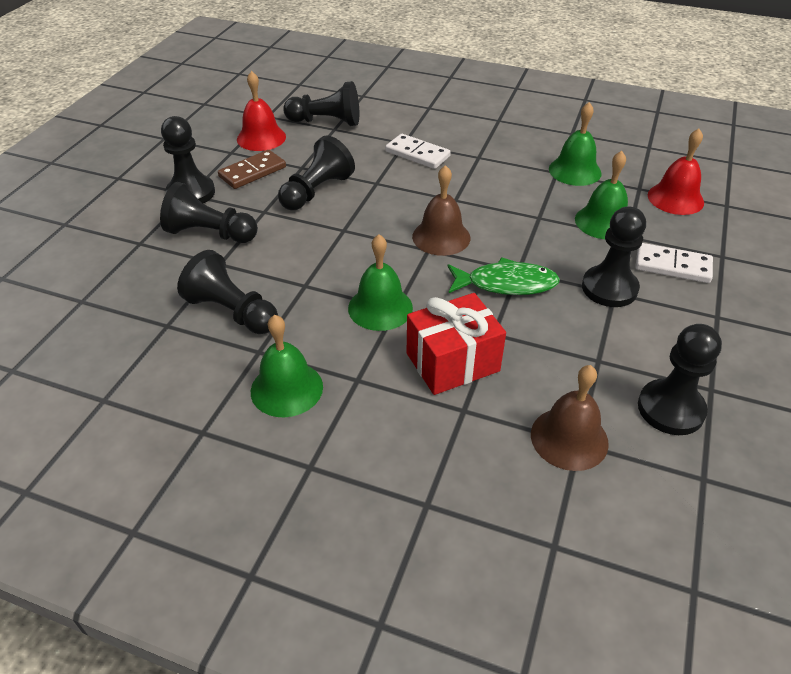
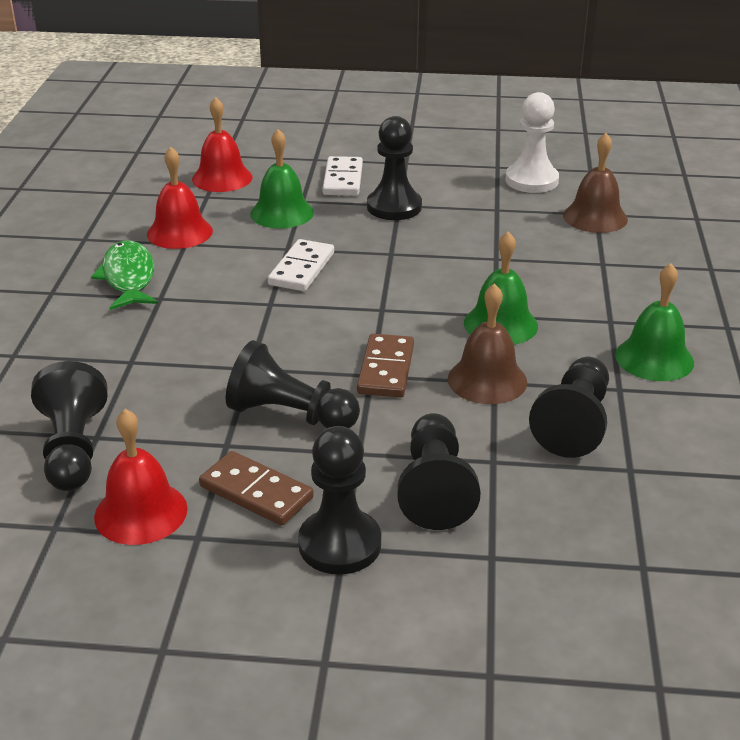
camera: 105 degrees left, 10 degrees down
(346, 237) = (386, 369): none -> brown domino
(417, 154) = (163, 345): white domino -> white domino (301, 269)
(441, 237) = (354, 303): brown bell -> brown bell (487, 380)
(452, 362) = (550, 274): red gift -> none
(506, 284) = (417, 257): green fish -> green fish (128, 278)
(575, 171) = (179, 232): green bell -> red bell
(670, 409) = (531, 180): black pawn -> white pawn

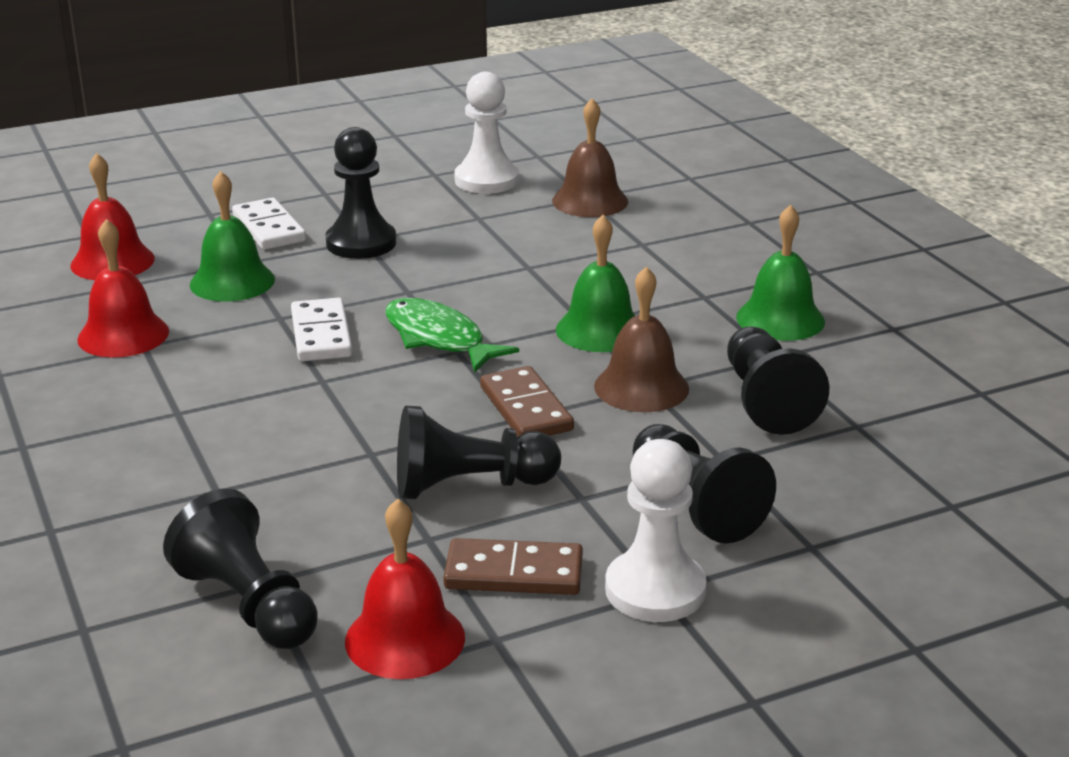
camera: 30 degrees left, 5 degrees down
(128, 278) = (111, 402): green fish -> green fish (439, 339)
(339, 544) = (655, 590): black pawn -> white pawn

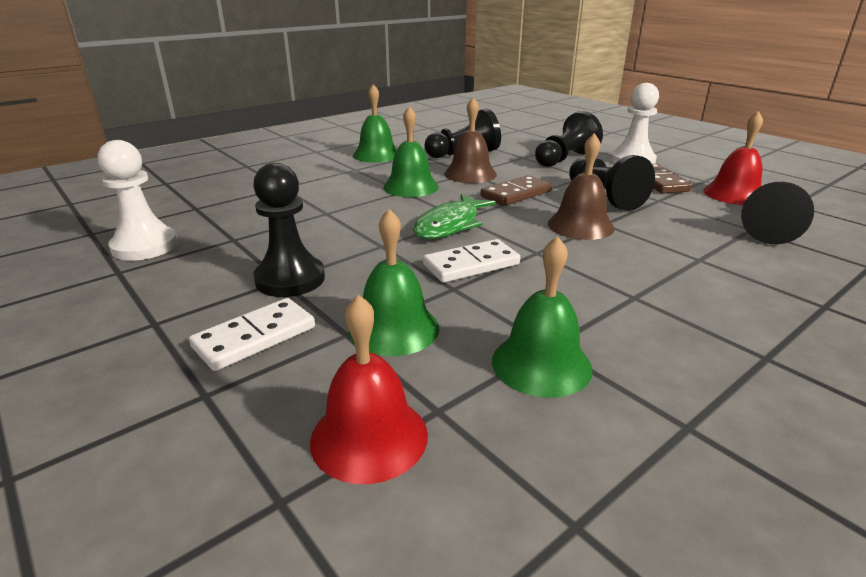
camera: 105 degrees left, 0 degrees up
(123, 335) = (541, 364): red bell -> green bell
(590, 201) = (203, 206): brown bell -> brown bell (580, 225)

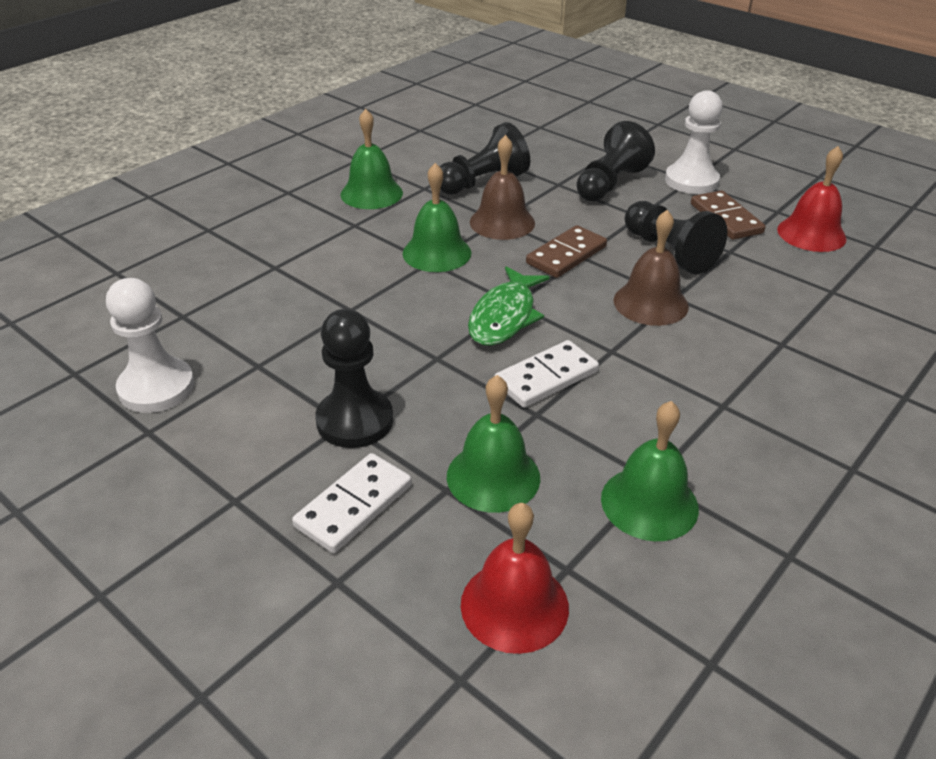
camera: 10 degrees left, 10 degrees up
(772, 228) = (854, 288): black pawn -> none

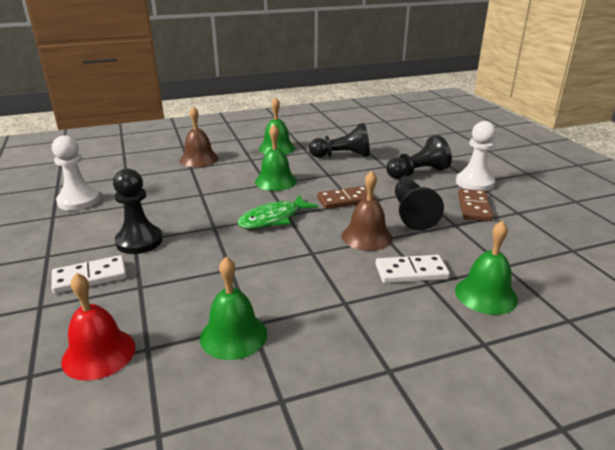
camera: 30 degrees right, 10 degrees down
(493, 476) = (169, 289): green bell -> green bell (486, 294)
(502, 222) = (329, 176): brown bell -> brown bell (199, 159)
(546, 377) = (258, 254): white domino -> white domino (411, 272)
(811, 234) = (528, 230): red bell -> none

